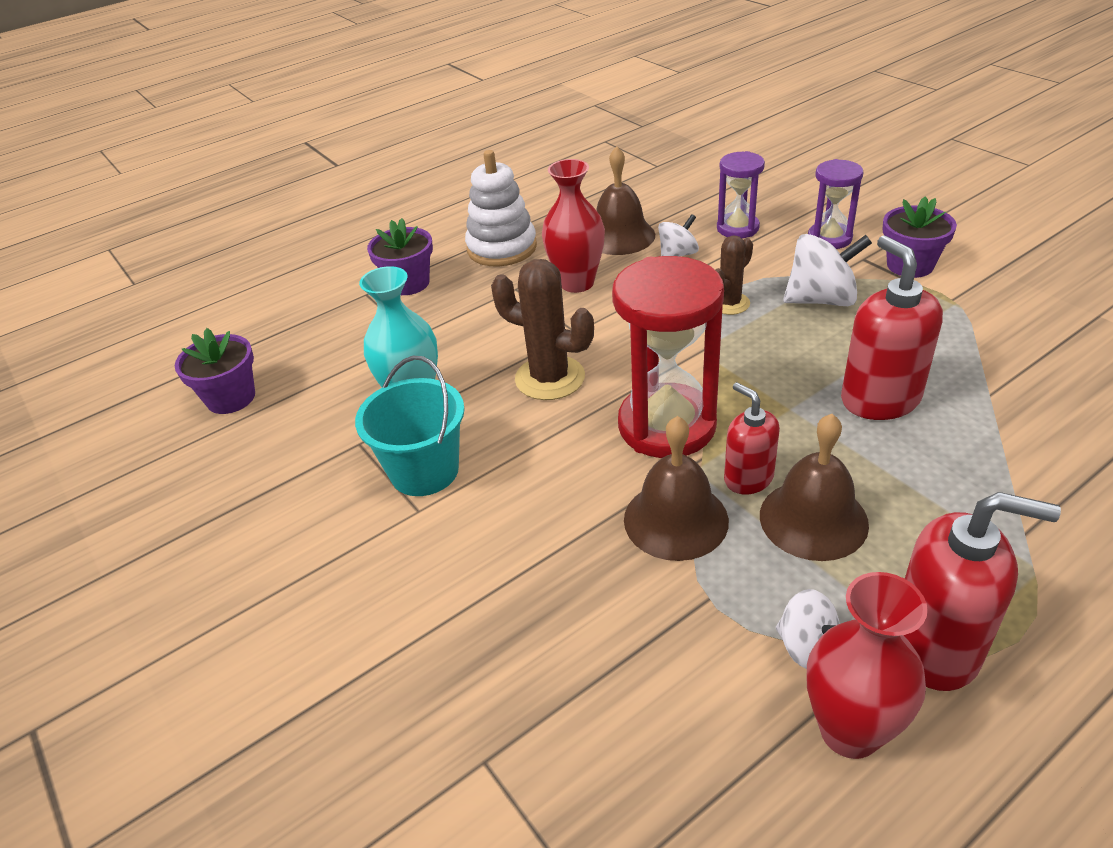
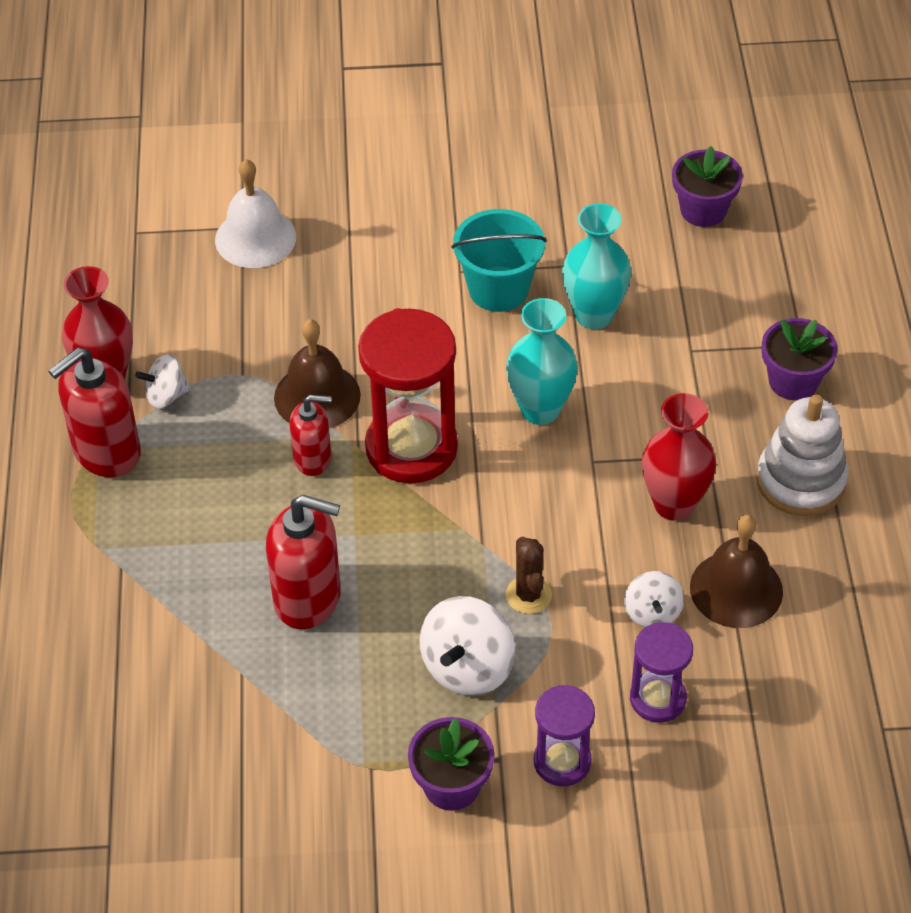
camera: 120 degrees right, 10 degrees up
(494, 730) = (255, 238): none -> white bell
(550, 378) = (540, 409): brown cactus -> turquoise vase
(813, 519) = (244, 467): brown bell -> none

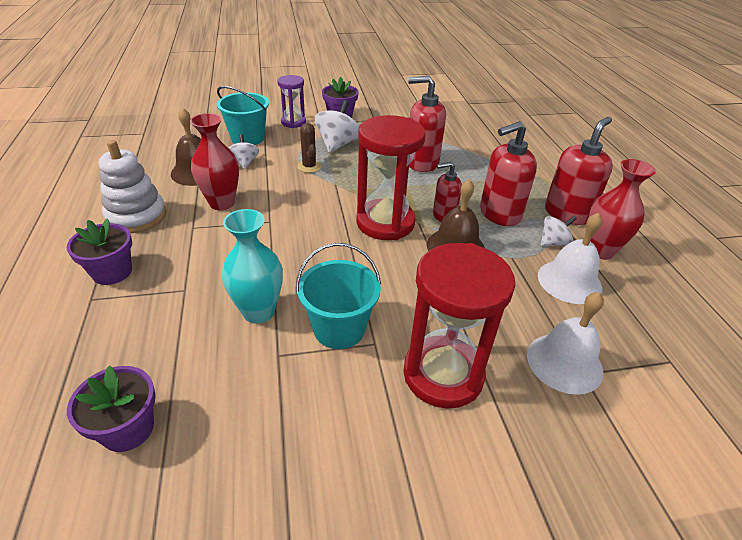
camera: 170 degrees right, 10 degrees down
(184, 332) = (569, 281): none -> white bell
(220, 457) = (499, 214): none -> red soap dispenser
(393, 235) = (443, 374): none -> red hourglass
(540, 409) = (303, 246): turquoise vase -> none
(657, 699) = (247, 138): purple hourglass -> turquoise bucket

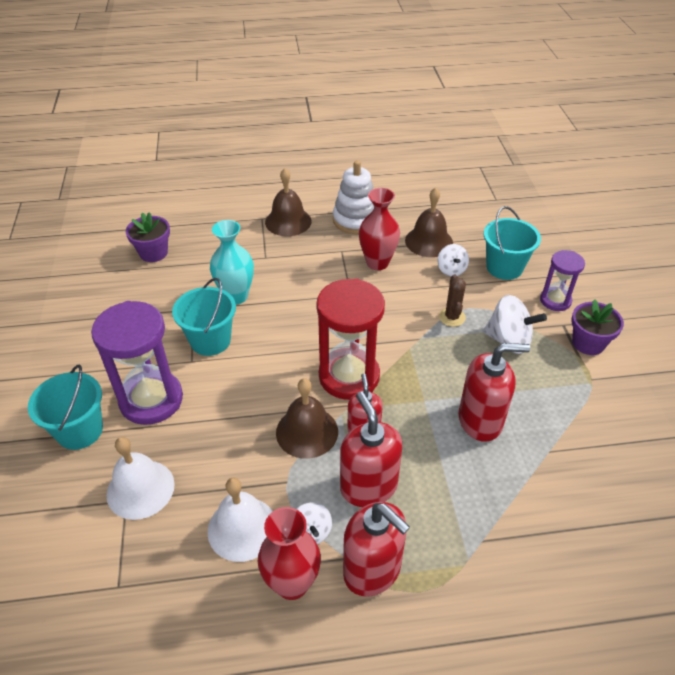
camera: 95 degrees right, 5 degrees up
(112, 272) = (288, 221): purple flower pot -> brown bell
(244, 163) = (451, 270): white spinning top -> white spinning top turned 90 degrees clockwise
(309, 167) = (452, 317): brown cactus -> brown cactus turned 75 degrees counterclockwise
(421, 162) = (480, 420): red soap dispenser -> red soap dispenser turned 75 degrees clockwise
(443, 374) = (151, 400): red hourglass -> purple hourglass
(510, 447) = (79, 430): none -> turquoise bucket

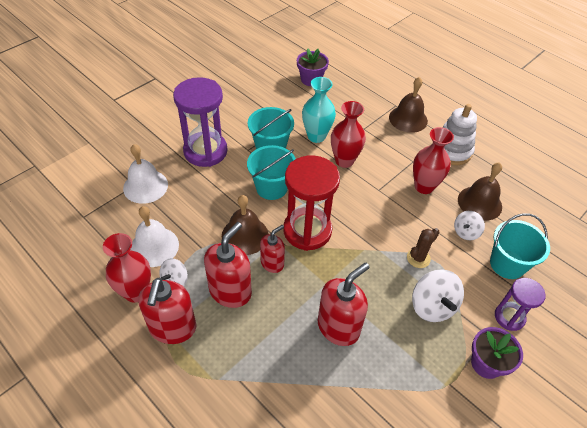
camera: 50 degrees right, 5 degrees up
(79, 430) = (161, 137): turquoise bucket -> turquoise bucket (271, 187)
(290, 295) = (344, 160): none -> red vase
(480, 420) = (338, 327): red soap dispenser -> red soap dispenser turned 90 degrees counterclockwise

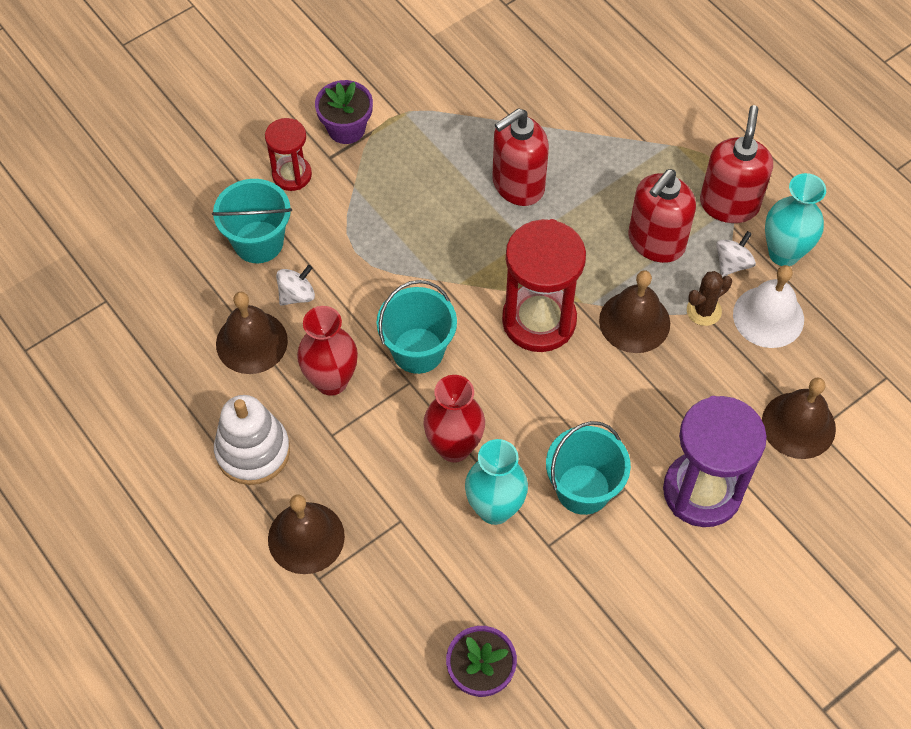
camera: 170 degrees left, 10 degrees up
(136, 292) = (784, 253): red vase -> turquoise vase
(145, 186) = (798, 425): white bell -> brown bell
(271, 187) = (588, 403): turquoise bucket -> turquoise bucket (418, 350)
(272, 263) = (596, 275): red soap dispenser -> none
(418, 258) = (384, 262): brown cactus -> brown cactus (704, 311)
(432, 306) = (388, 197): white spinning top -> none
(509, 317) = (292, 175): purple hourglass -> red hourglass

